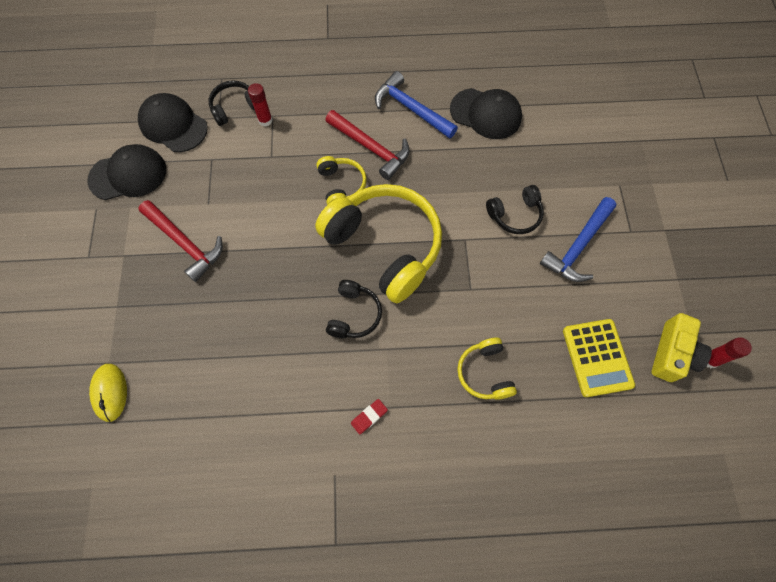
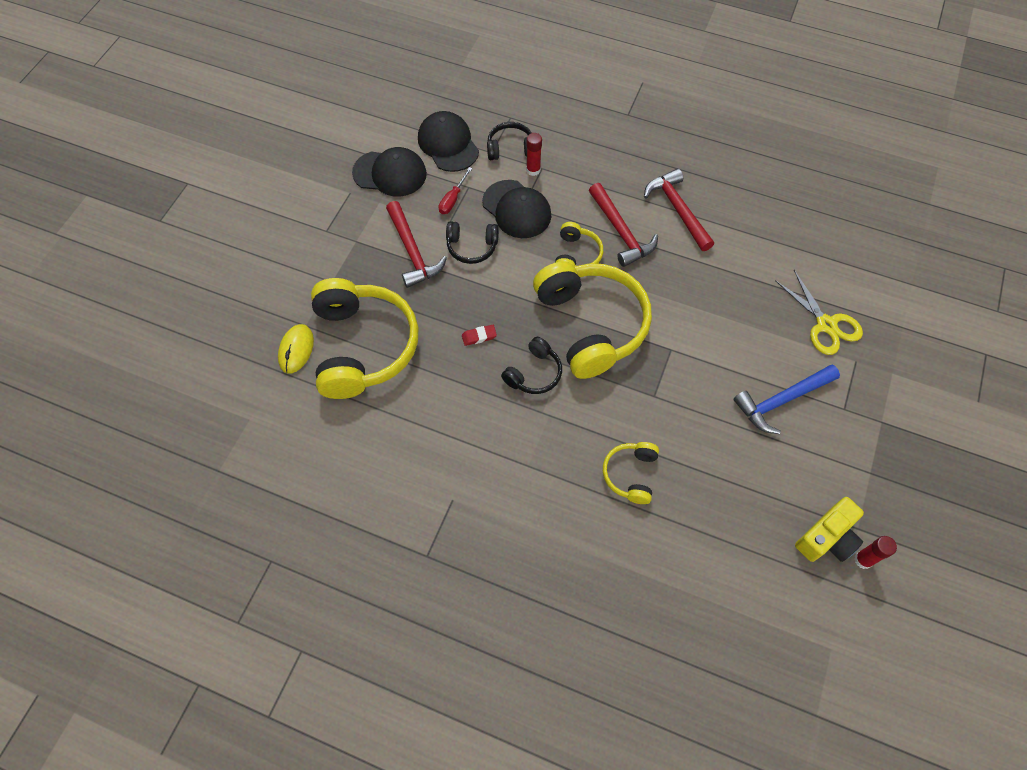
camera: 25 degrees right, 5 degrees down
(178, 359) = (363, 346): none -> yellow headphones
(201, 177) = (453, 199): none -> red screwdriver
(369, 417) = (505, 465): red eraser -> red eraser (479, 336)
(411, 109) = (678, 210): blue hammer -> red hammer
(486, 114) = (751, 241): black cap -> black cap (517, 209)
(515, 215) = (732, 347): black headphones -> black headphones (472, 247)
(581, 163) = (826, 325): none -> yellow scissors
(597, 357) = (747, 508): yellow calculator -> none

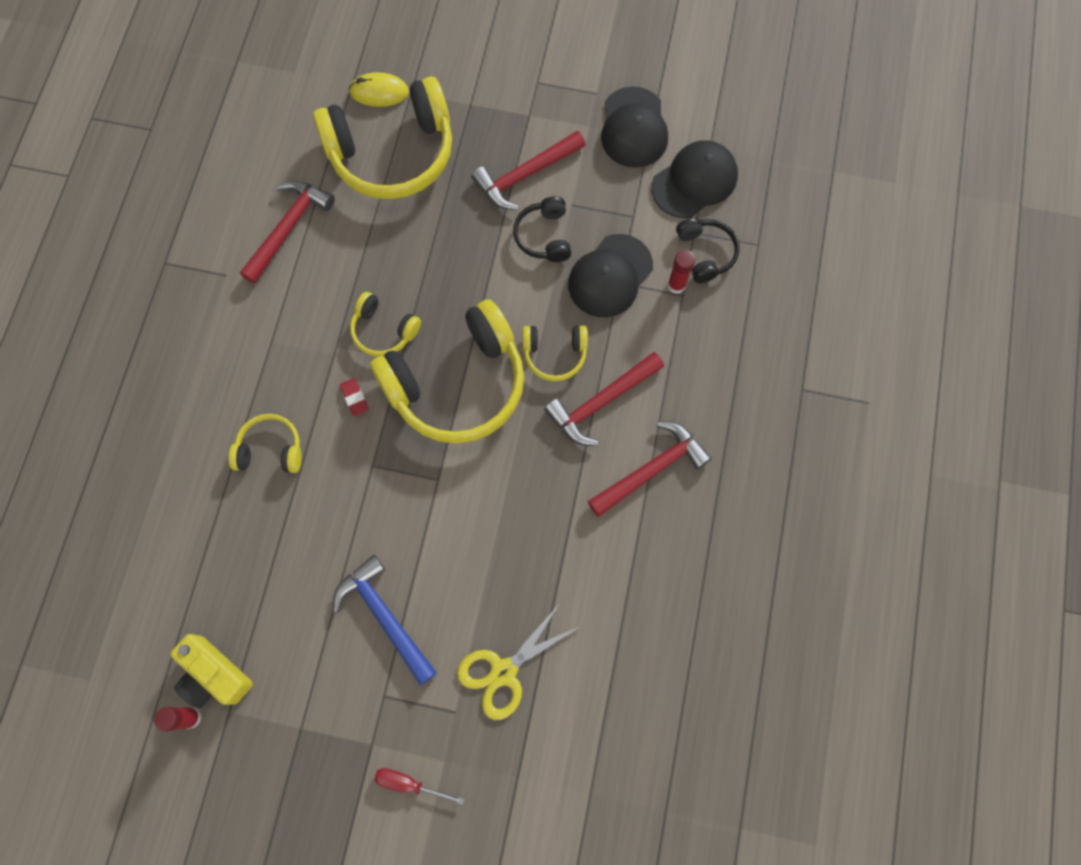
camera: 80 degrees right, 10 degrees up
(417, 440) = (288, 228): none -> red hammer
(453, 199) = (610, 203): red screwdriver -> red screwdriver (409, 783)
(479, 336) = (423, 266): red eraser -> red eraser (354, 398)
(534, 373) = (383, 331): black headphones -> yellow headphones

